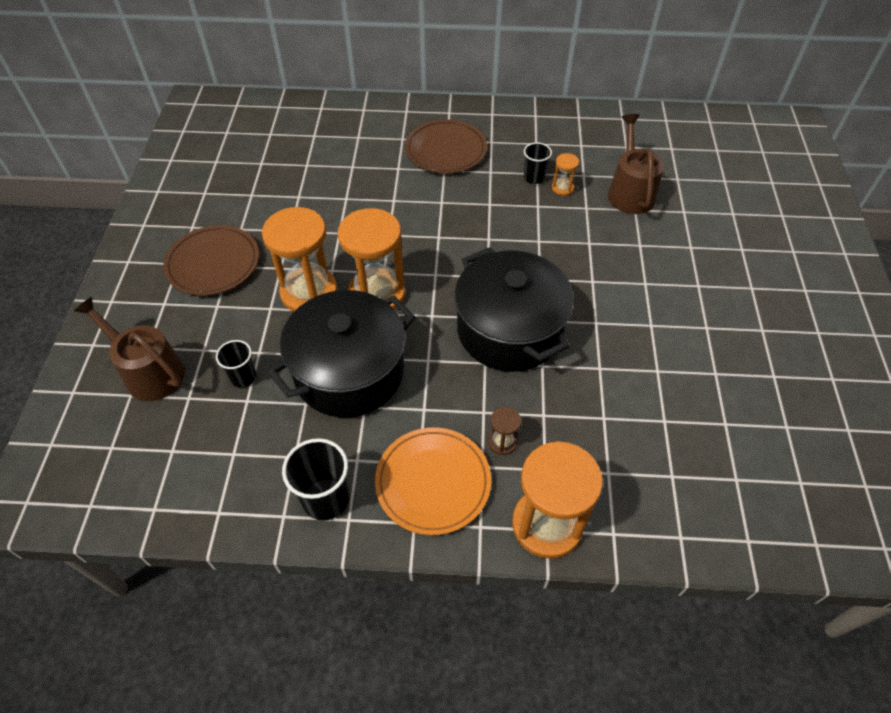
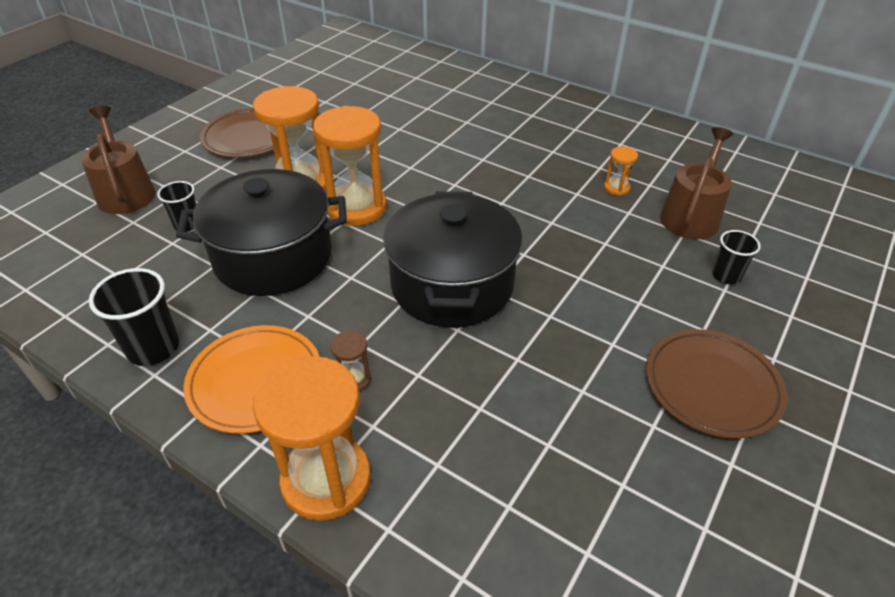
camera: 30 degrees right, 10 degrees down
(446, 150) = (524, 122): brown plate -> brown plate (712, 386)
(534, 177) = (593, 170): black cup -> black cup (726, 275)

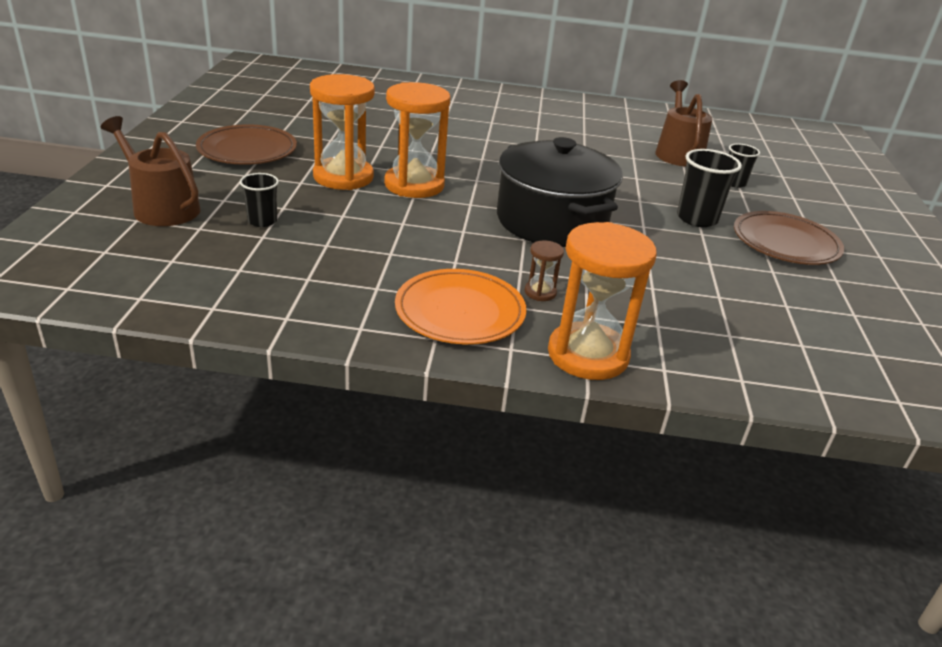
camera: 30 degrees left, 10 degrees down
(153, 348) = (337, 311): black cup -> black cup (697, 219)
(273, 257) = (377, 230): black pot -> none
(616, 188) = (610, 144): orange hourglass -> none

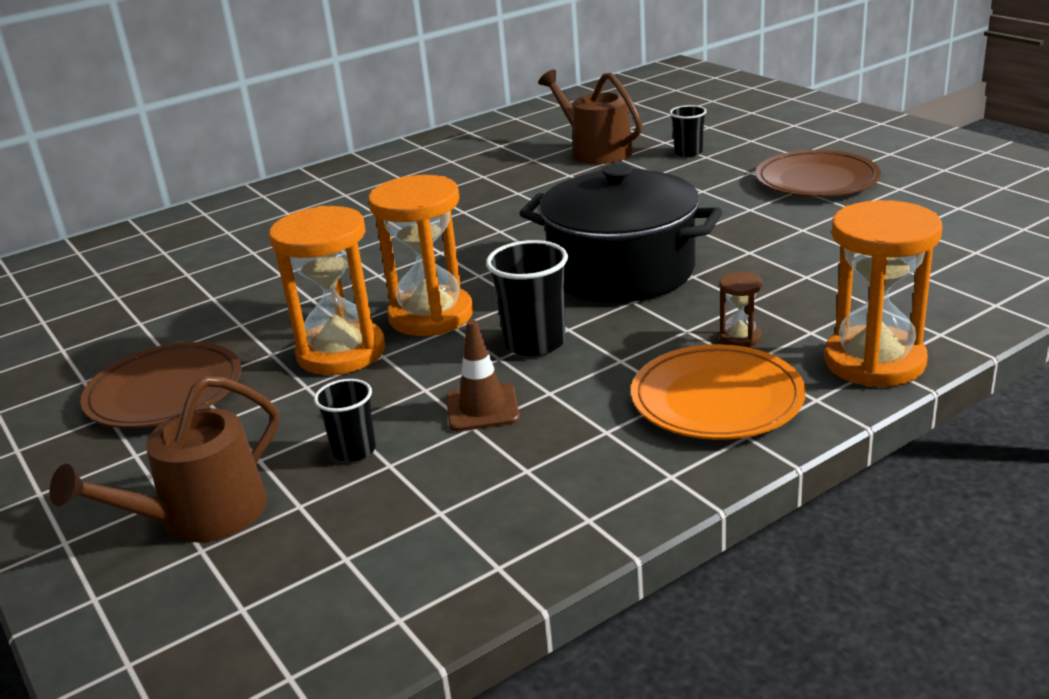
camera: 35 degrees left, 5 degrees down
(161, 207) = (201, 516): brown watering can -> brown watering can turned 45 degrees counterclockwise
(347, 240) = (482, 408): none -> brown traffic cone
(697, 219) = (722, 199): black cup -> black cup (534, 343)

